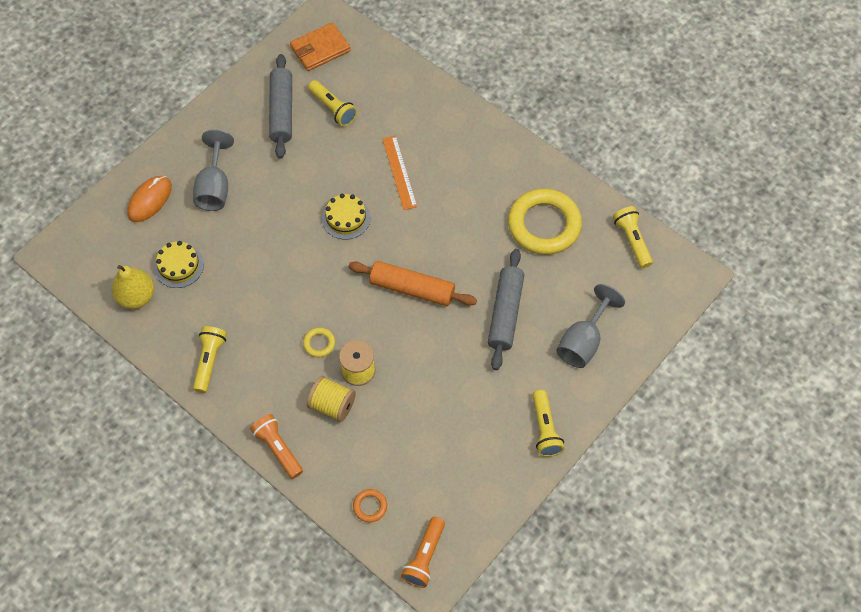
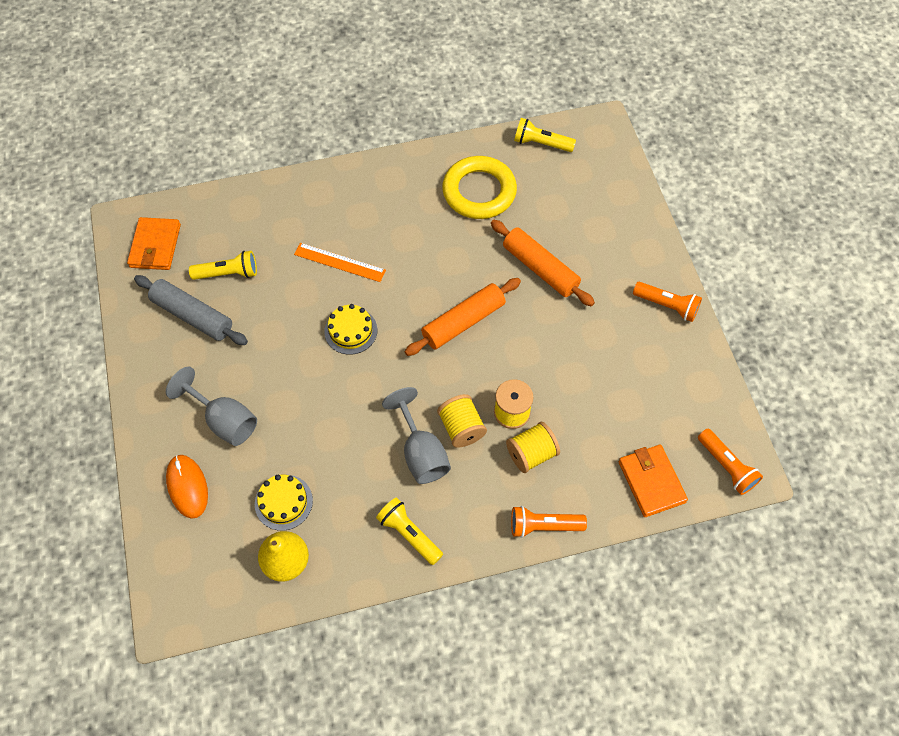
camera: 55 degrees left, 0 degrees up
(319, 343) = (461, 428): yellow ring -> yellow spool
(370, 506) = (651, 482): orange ring -> orange wallet
(505, 313) = (540, 268): grey rolling pin -> orange rolling pin
(545, 429) = (667, 306): yellow flashlight -> orange flashlight
(583, 341) = (607, 231): grey goblet -> grey goblet (421, 453)

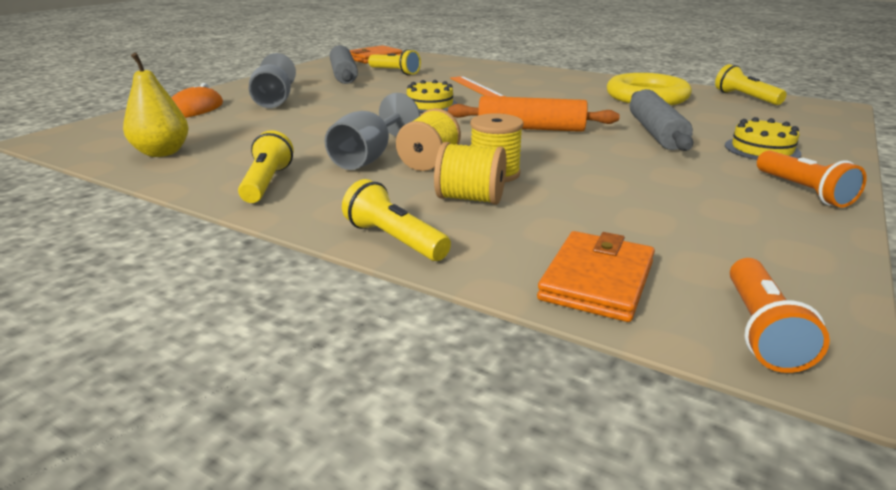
camera: 45 degrees right, 35 degrees down
(283, 502) = (226, 134): yellow cake -> yellow cake (762, 149)
(540, 268) = (656, 133): orange rolling pin -> grey rolling pin
(543, 526) = (394, 240): orange flashlight -> yellow flashlight

